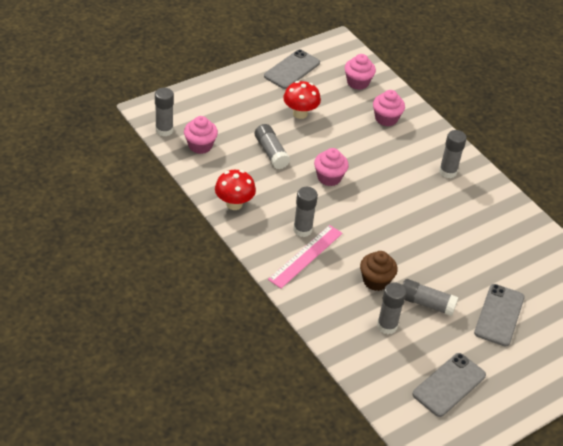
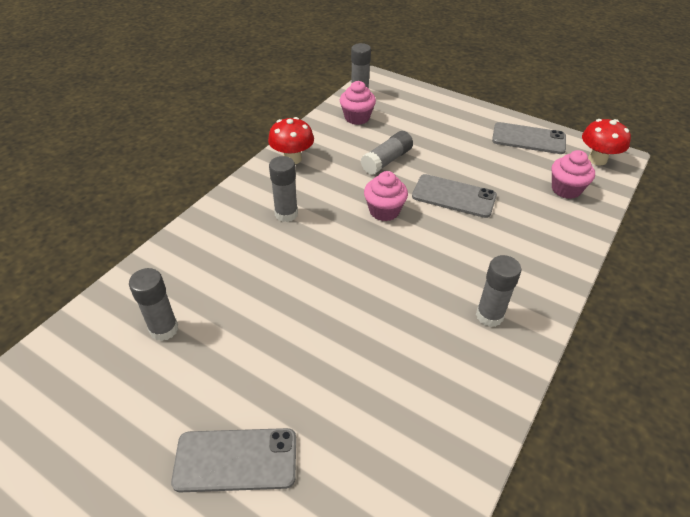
camera: 70 degrees right, 0 degrees up
(300, 113) = (466, 163): red mushroom -> red mushroom (597, 159)
(306, 256) = (247, 228): pink ruler -> none
(375, 281) = (237, 297): brown cupcake -> none
(386, 119) = (530, 229): pink cupcake -> none
(426, 303) = (221, 360): grey glue stick -> none
(449, 385) = (74, 429): grey phone -> grey phone (454, 196)

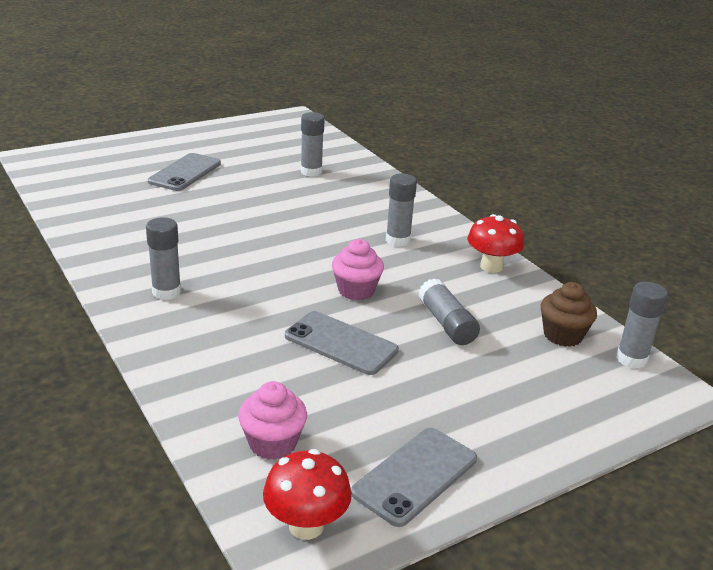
camera: 115 degrees right, 15 degrees down
(357, 118) = (563, 335): pink cupcake -> brown cupcake
(454, 196) = (341, 343): grey phone -> grey phone turned 75 degrees clockwise

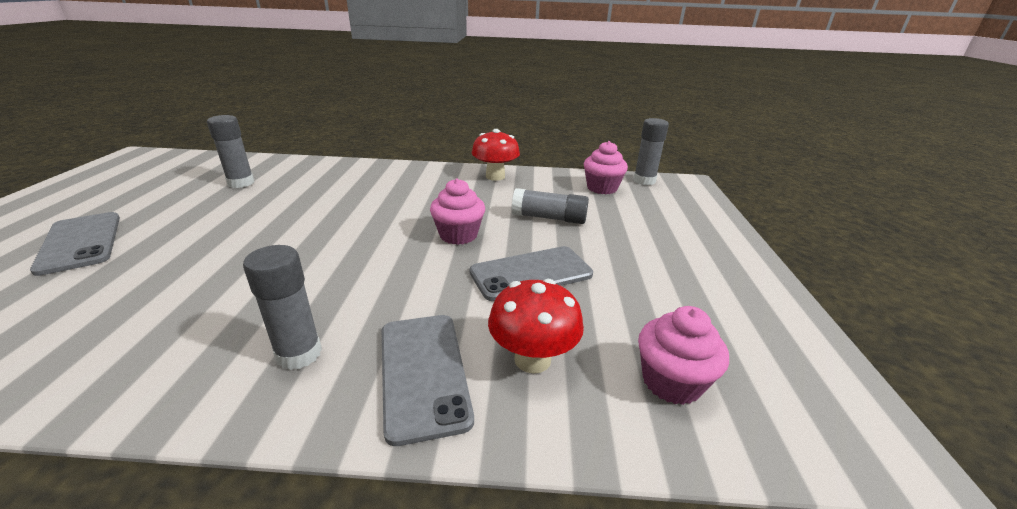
camera: 55 degrees left, 0 degrees up
(306, 525) = (822, 412): red mushroom -> red mushroom (532, 359)
(398, 240) = (411, 192): grey glue stick -> none
(415, 475) = (751, 311): grey phone -> grey phone (423, 373)
(563, 335) = (602, 188): brown cupcake -> pink cupcake

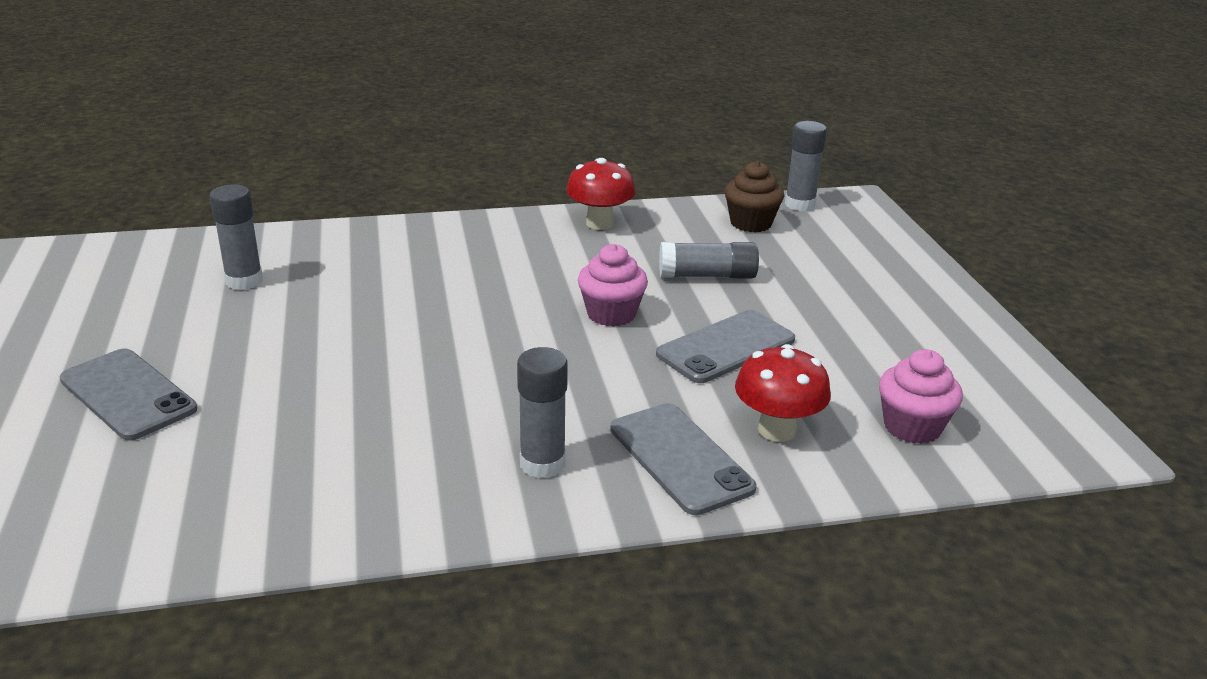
camera: 15 degrees left, 0 degrees up
(602, 188) = (751, 223): pink cupcake -> brown cupcake

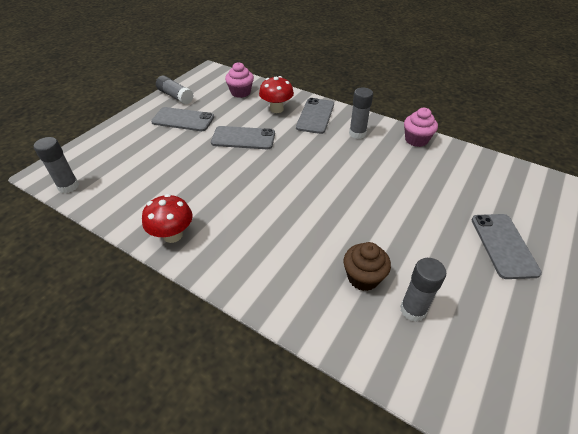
camera: 135 degrees left, 15 degrees up
(611, 314) = (258, 174): pink cupcake -> pink cupcake (416, 140)
(707, 276) = (190, 170): grey glue stick -> grey glue stick (175, 96)
(751, 223) = (113, 188): brown cupcake -> brown cupcake (363, 277)
(874, 325) = (183, 120): none -> grey phone

